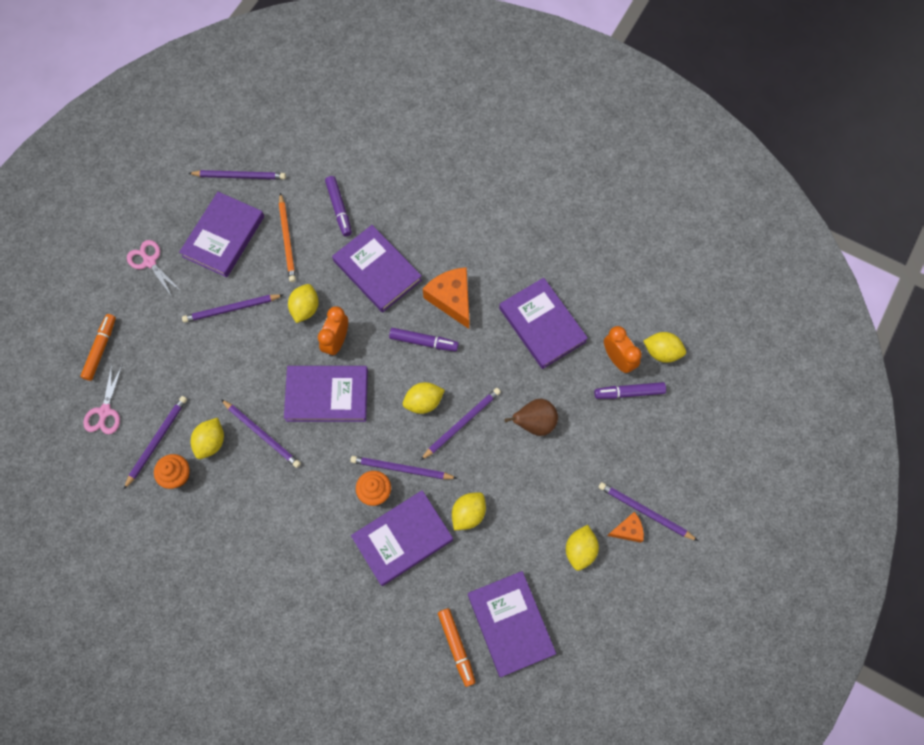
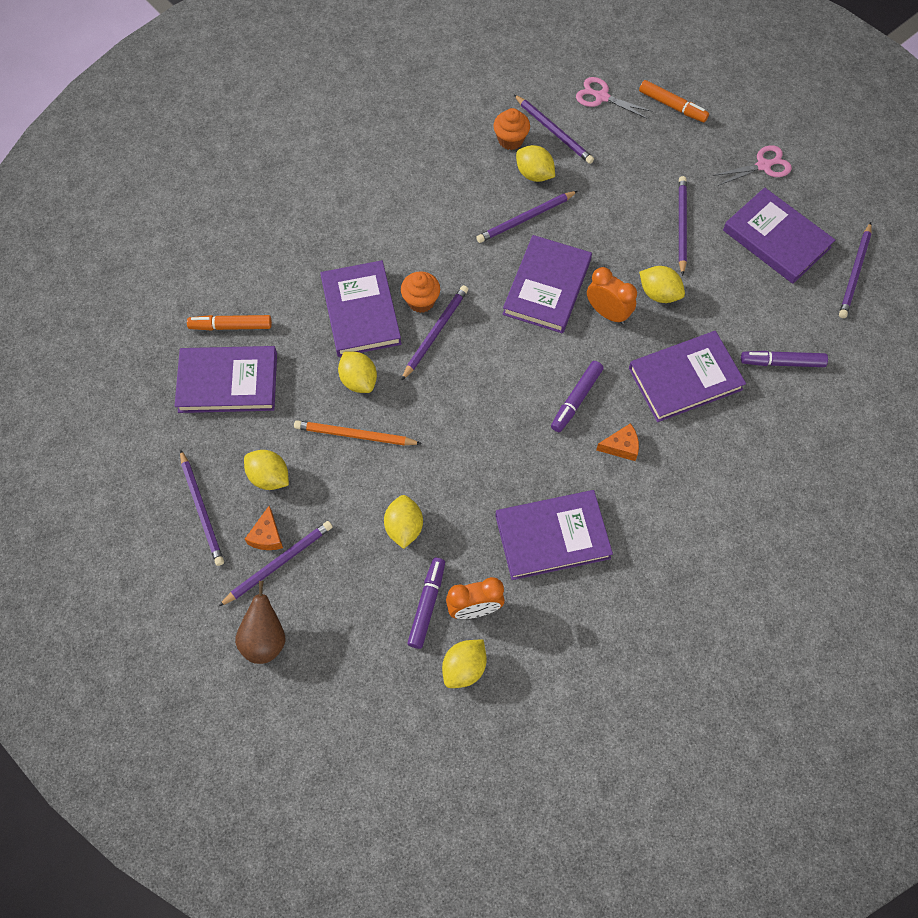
camera: 110 degrees right, 5 degrees down
(287, 240) = (754, 299): orange pencil -> orange pencil (355, 435)
(423, 402) = (502, 377): yellow lemon -> yellow lemon (404, 527)
(452, 299) = (621, 447): orange cheese -> orange cheese, size x0.56
(461, 423) = (462, 407): purple pencil -> purple pencil (202, 509)
(534, 423) = (432, 483): brown pear -> brown pear (265, 639)

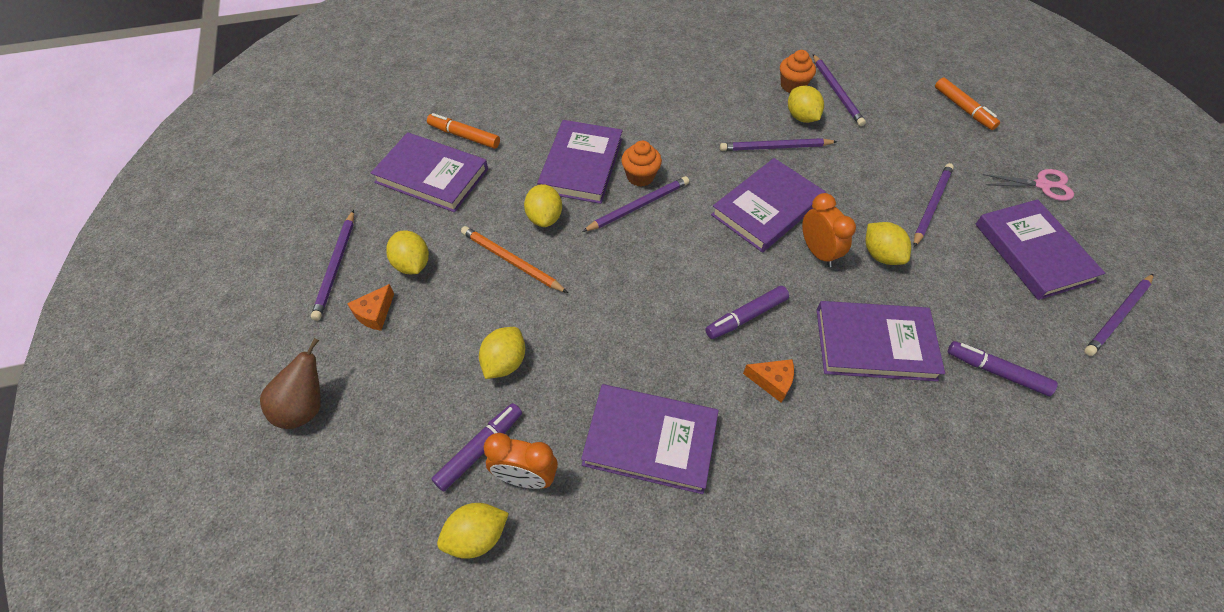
camera: 25 degrees right, 10 degrees down
(278, 563) = (367, 342): purple pencil -> none
(601, 97) = (895, 81): pink scissors -> none

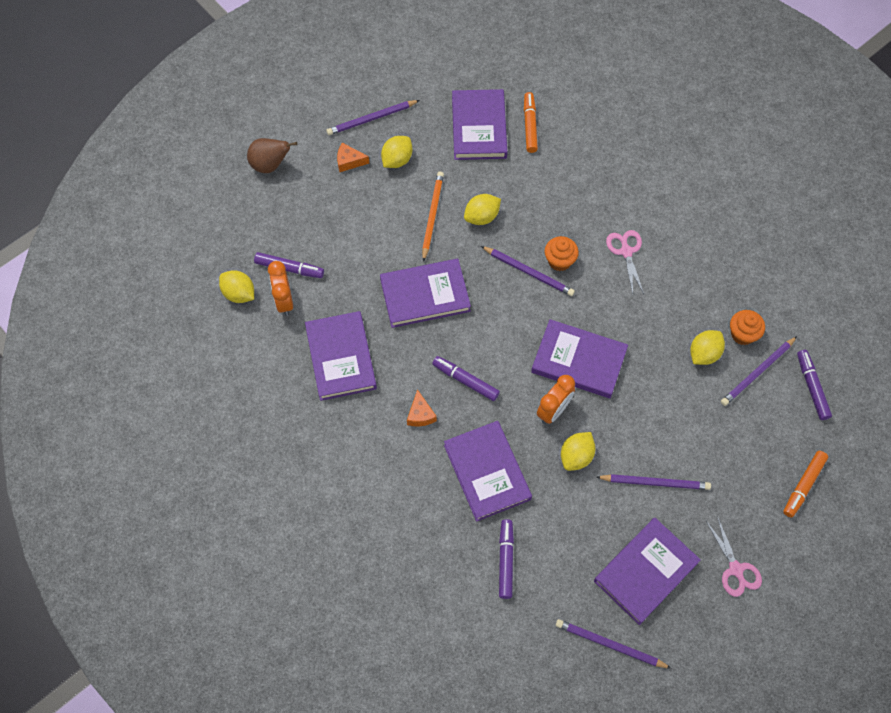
camera: 65 degrees right, 10 degrees up
(504, 362) = (352, 252): yellow lemon -> none
(581, 165) = (547, 216): purple book -> purple book (425, 295)
(660, 125) = (626, 251): none -> pink scissors
(775, 147) = (652, 345): purple pencil -> none
(865, 67) = (811, 387): none -> purple marker

